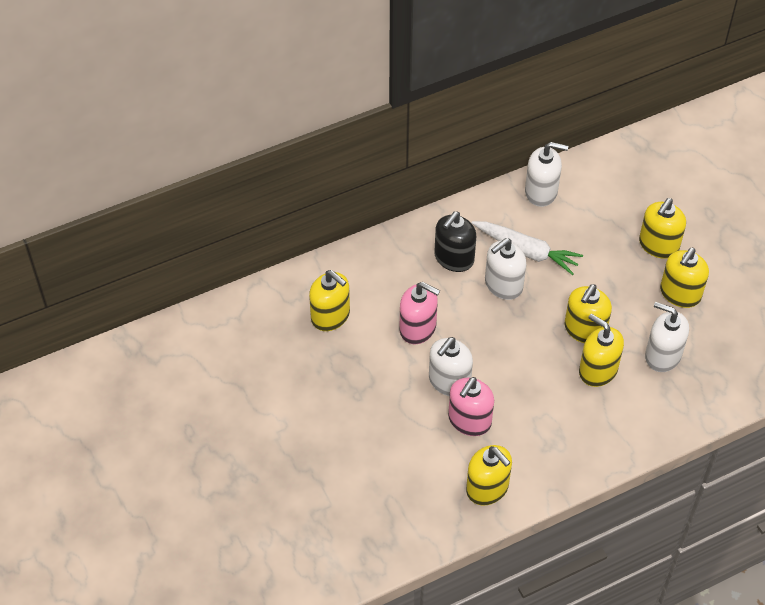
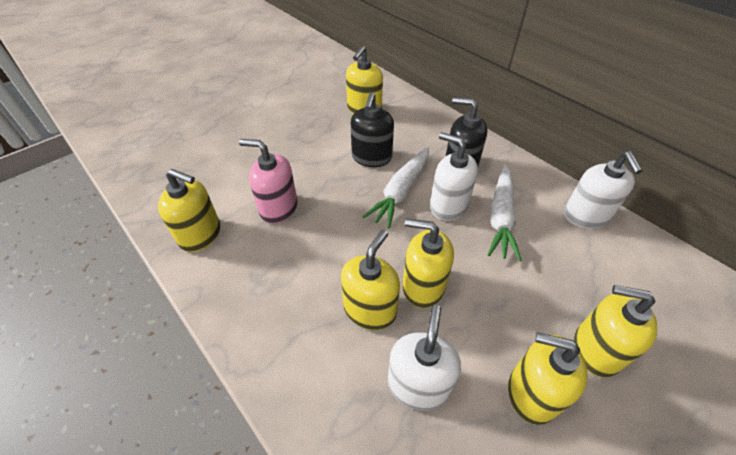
camera: 75 degrees right, 5 degrees down
(418, 328) = (371, 157): pink soap dispenser -> black soap dispenser
(449, 381) = (320, 187): white soap dispenser -> none
(474, 316) = (401, 191): none -> white carrot
(487, 488) = (200, 235): yellow soap dispenser -> yellow soap dispenser turned 105 degrees counterclockwise

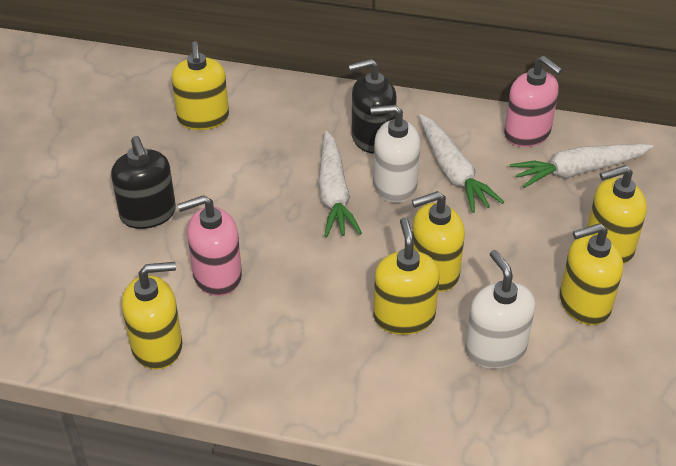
camera: 35 degrees left, 5 degrees down
(371, 157) = (267, 172): black soap dispenser -> black soap dispenser (148, 214)
(586, 216) = (527, 134): white soap dispenser -> pink soap dispenser
(612, 267) = (578, 171): none -> white carrot

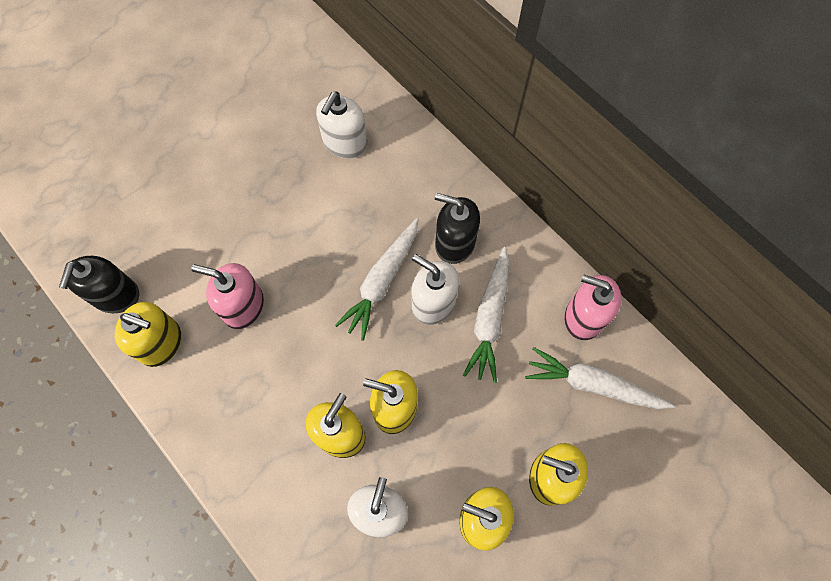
camera: 35 degrees right, 25 degrees up
(148, 214) = (239, 216): black soap dispenser -> black soap dispenser (116, 295)
(203, 118) = (344, 143): yellow soap dispenser -> white soap dispenser
(527, 134) = (584, 317): pink soap dispenser -> pink soap dispenser turned 120 degrees clockwise

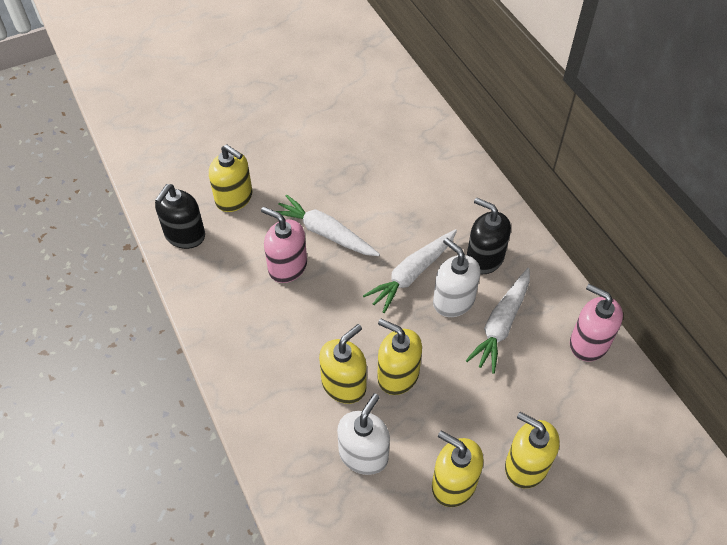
camera: 15 degrees right, 15 degrees down
(161, 343) = (211, 279): yellow soap dispenser -> yellow soap dispenser (234, 198)
(344, 143) = (407, 162): white soap dispenser -> none
(592, 384) = (584, 399): white carrot -> white carrot (325, 233)

